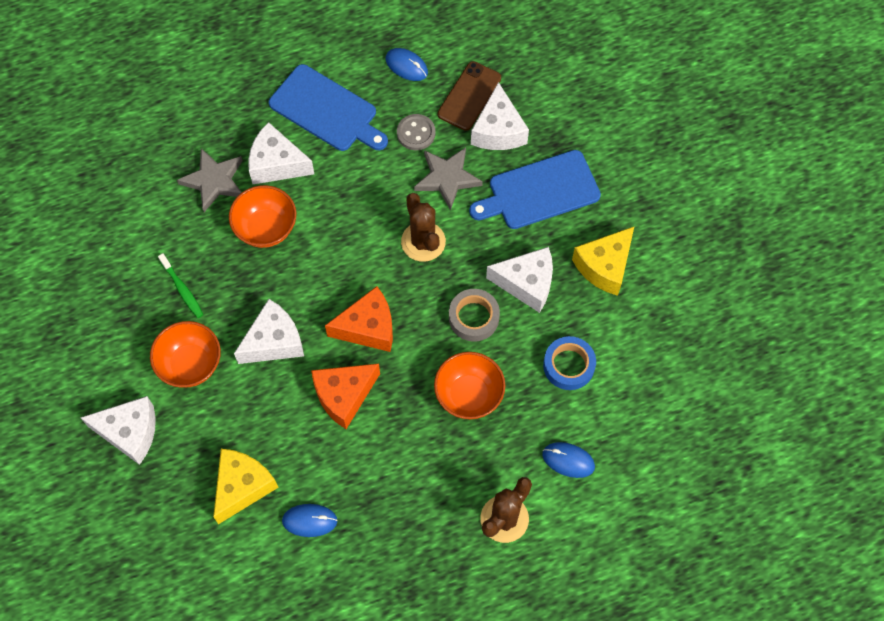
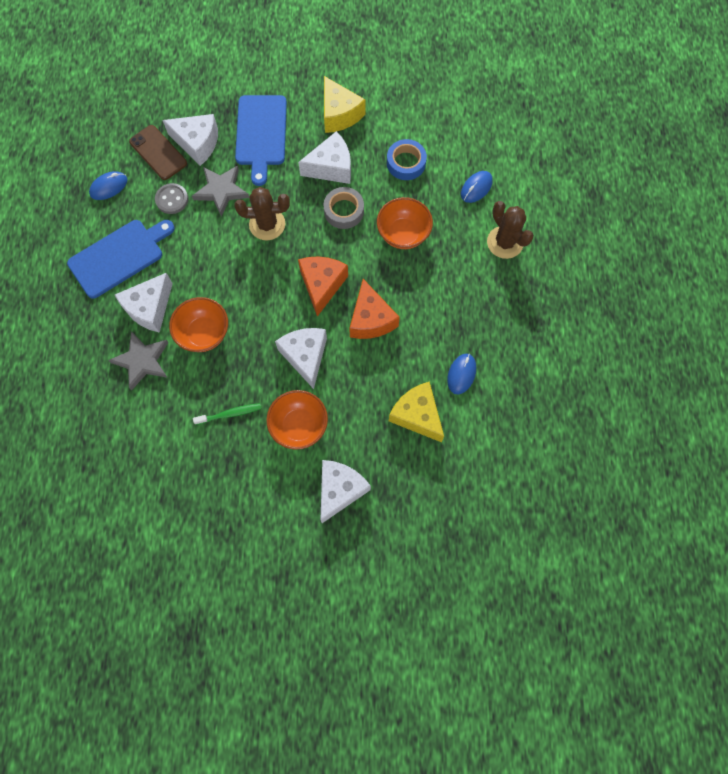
camera: 70 degrees left, 5 degrees up
(527, 283) = (331, 167): white cheese -> white cheese turned 45 degrees clockwise

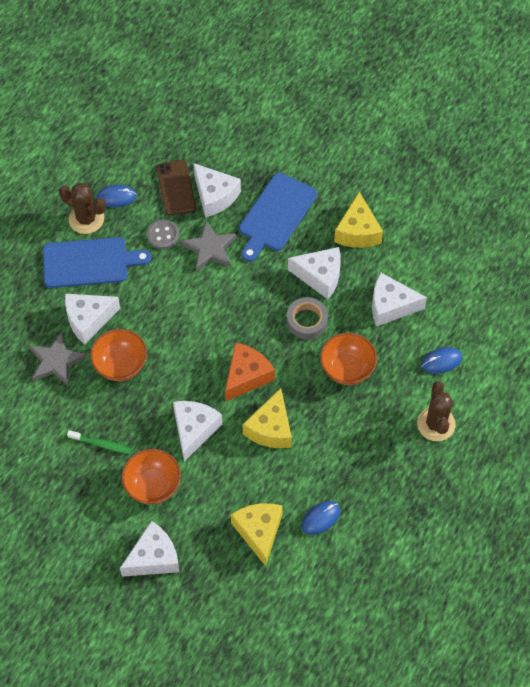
camera: 30 degrees right, 10 degrees down
(267, 224) = (231, 298): brown cactus -> brown cactus (86, 219)
(371, 319) = (271, 428): orange cheese -> yellow cheese
(406, 163) = (390, 306): blue tape -> white cheese

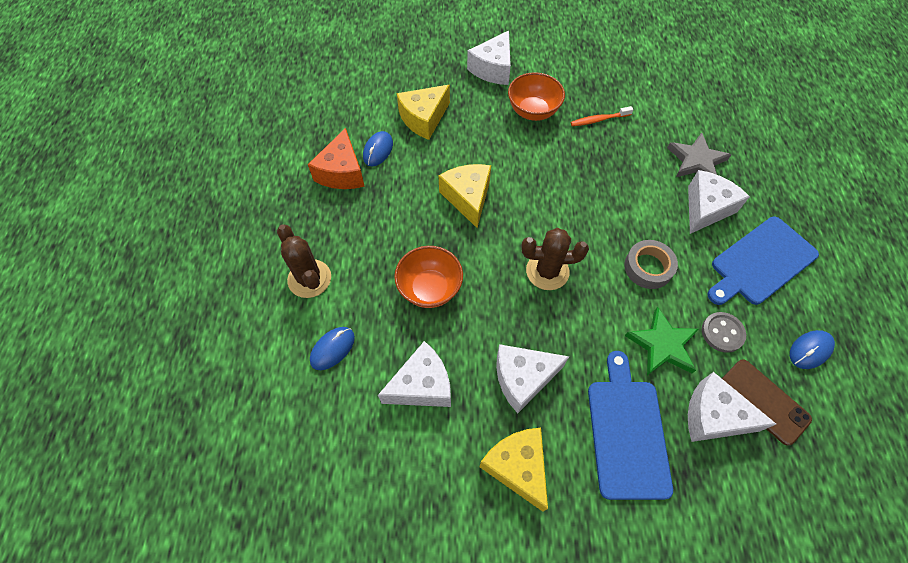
camera: 150 degrees right, 0 degrees up
(86, 219) = (811, 307): brown cactus -> brown cactus (547, 271)
(101, 444) = (599, 120): green toothbrush -> orange toothbrush
(120, 365) = (641, 185): orange bowl -> none
(194, 430) = (533, 165): white cheese -> none
(210, 249) = (662, 345): grey star -> green star
(246, 376) = (522, 232): orange cheese -> orange cheese (342, 172)
(259, 532) = (424, 119): yellow cheese -> yellow cheese turned 90 degrees clockwise
(307, 321) = (503, 318): grey tape -> grey tape (648, 267)

